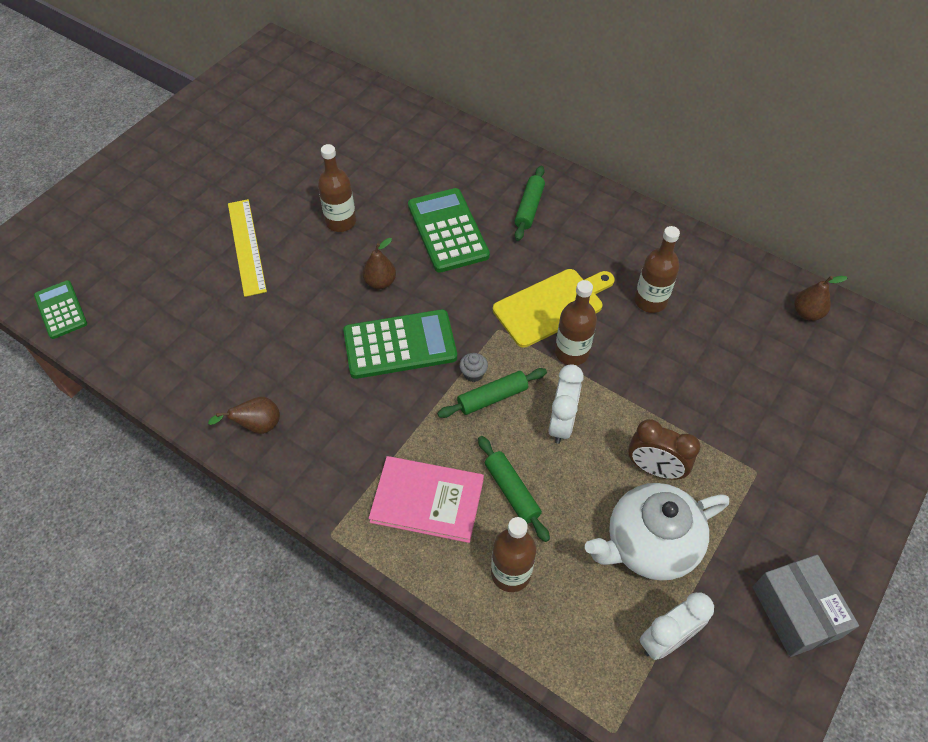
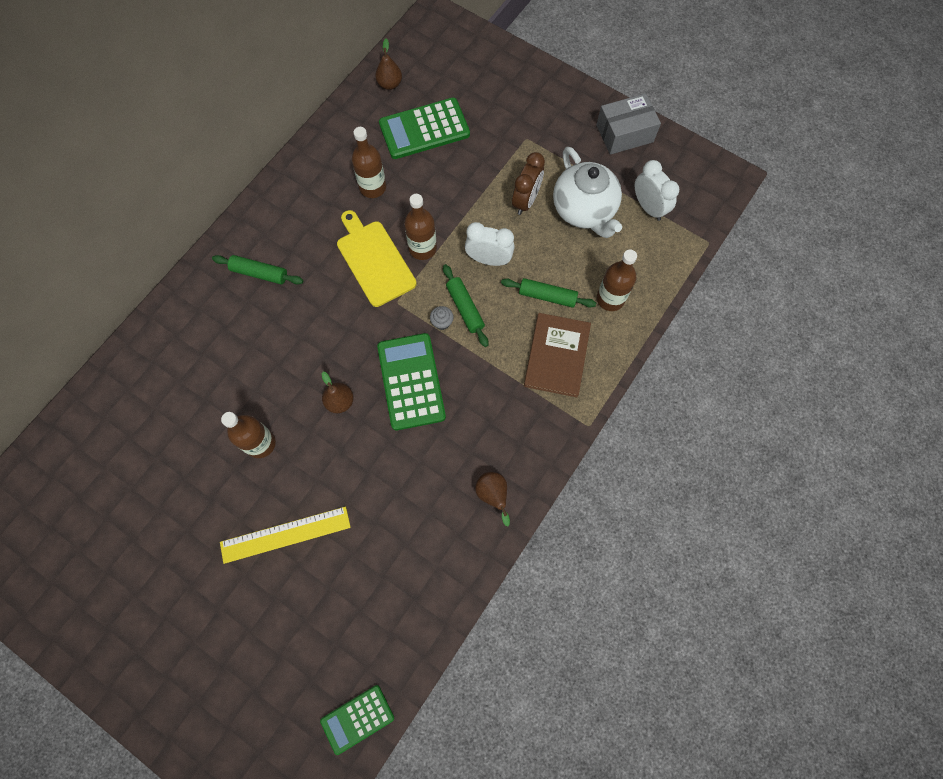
camera: 90 degrees left, 15 degrees up
(427, 500) = (557, 356): pink book -> brown book
(448, 230) = (281, 344): green calculator -> green calculator (424, 129)
(511, 491) = (547, 296): green rolling pin -> green rolling pin turned 45 degrees clockwise

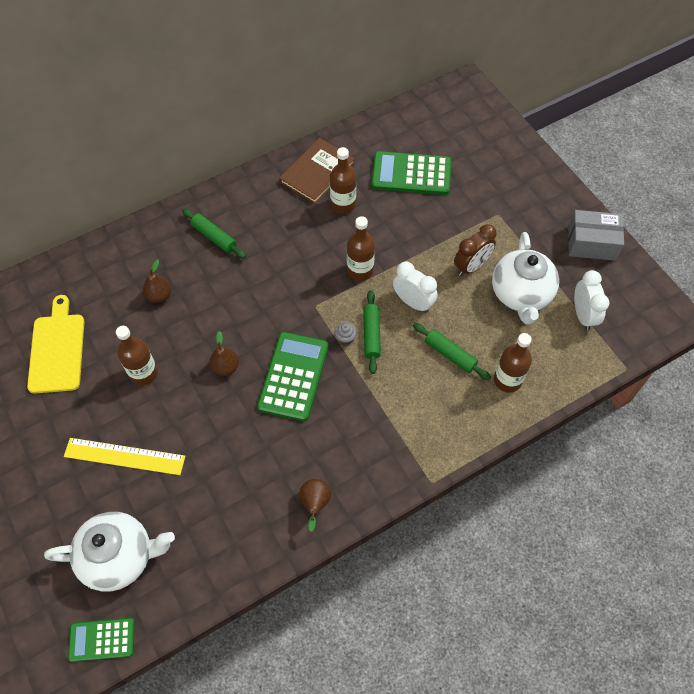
camera: 25 degrees right, 10 degrees down
(333, 634) = (119, 557): none -> white teapot
(374, 260) = (314, 264): yellow cutting board -> yellow cutting board (57, 349)
(390, 84) = (400, 127): brown pear -> brown pear (159, 296)
(557, 356) = (433, 409): brown book -> brown book (317, 172)

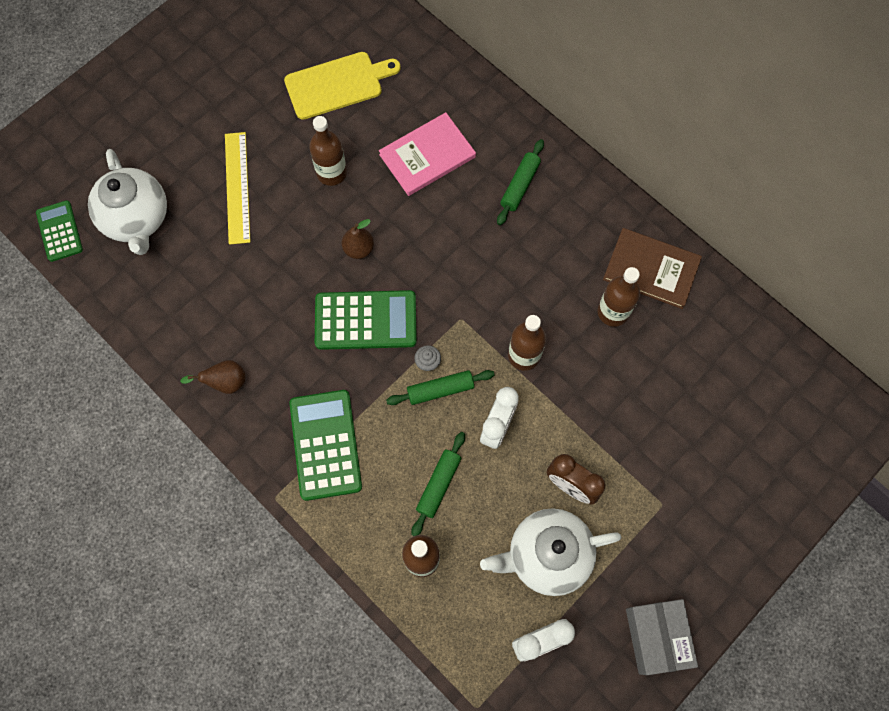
camera: 75 degrees right, 10 degrees up
(159, 296) = (427, 156): brown pear -> pink book
(411, 174) = (689, 382): green calculator -> green calculator (325, 445)

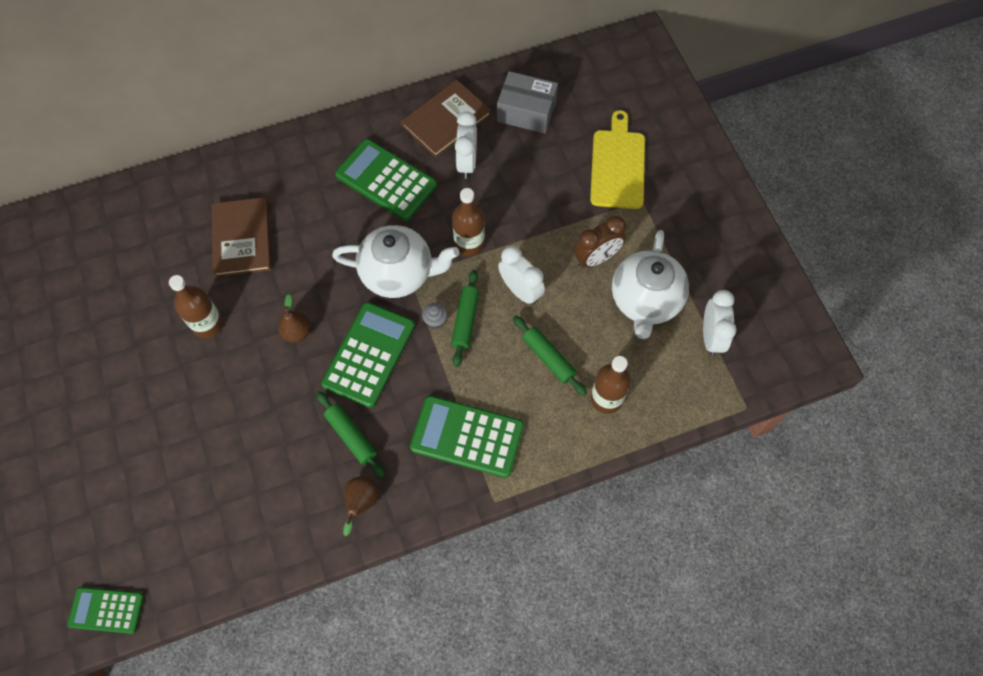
camera: 65 degrees left, 5 degrees down
(137, 219) = (142, 524): white teapot -> white teapot (398, 273)
(237, 187) = (169, 414): yellow ruler -> none
(337, 85) = (121, 282): yellow cutting board -> yellow cutting board (618, 165)
(427, 156) = (242, 238): pink book -> brown book
(520, 185) = (315, 180): green rolling pin -> green rolling pin (351, 436)
(552, 247) = (386, 180): none -> green calculator
(613, 312) = (467, 163): brown bottle -> white clock
(656, 637) = (742, 252): grey box -> grey box (526, 112)

